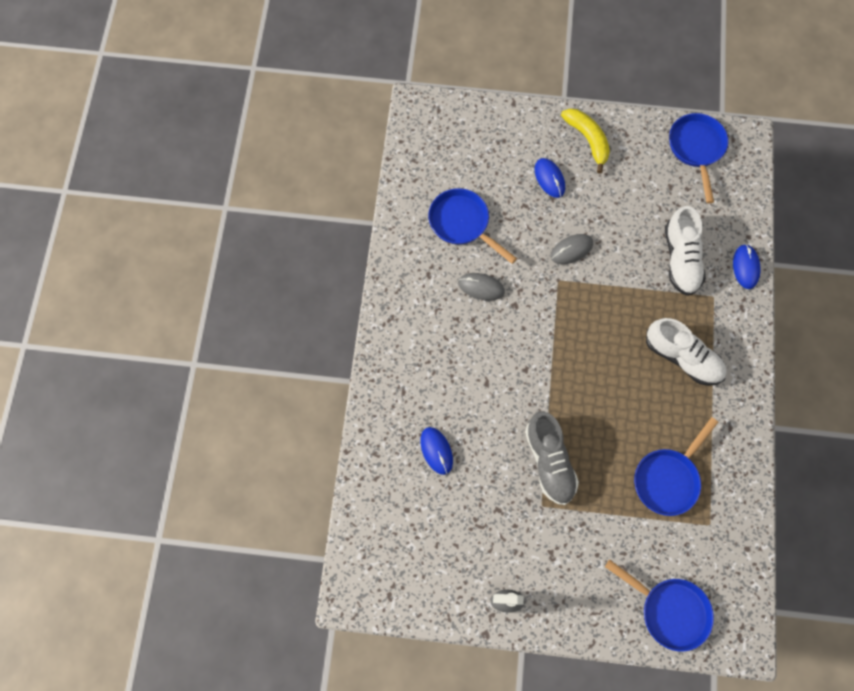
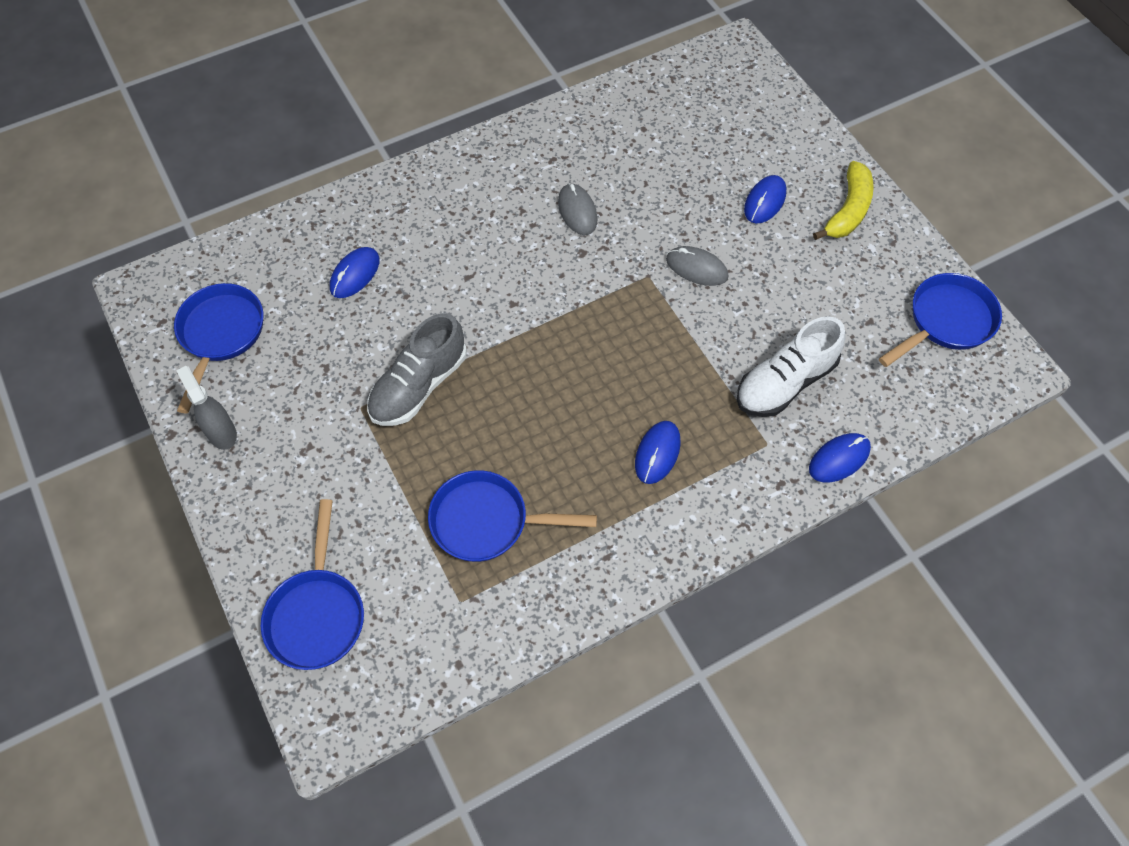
camera: 55 degrees right, 10 degrees down
(462, 224) = (637, 156): blue pan -> blue pan (220, 335)
(682, 357) = (657, 453): white shoe -> blue mouse

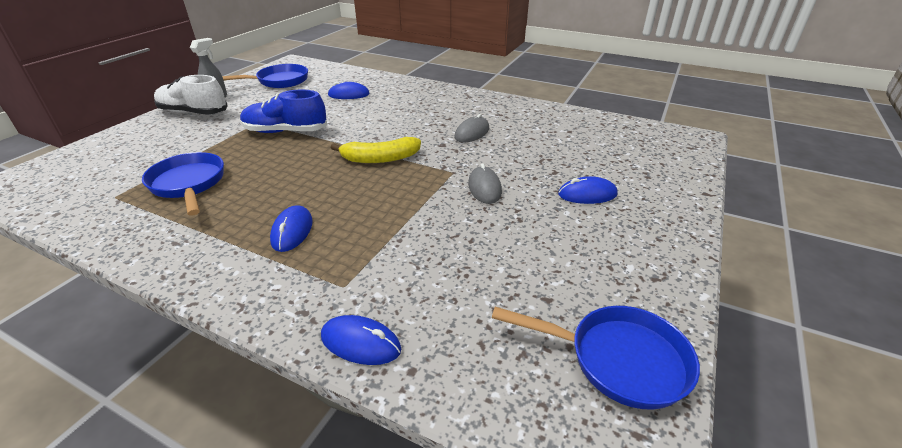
camera: 55 degrees right, 25 degrees down
(317, 614) = (94, 156): blue pan -> none
(419, 386) = (286, 131): grey shoe -> blue shoe
(657, 453) = (292, 231): blue mouse -> blue mouse turned 75 degrees counterclockwise
(785, 382) = (421, 271): white shoe -> white shoe (193, 113)
(848, 210) = (646, 238): yellow banana -> yellow banana (380, 159)

